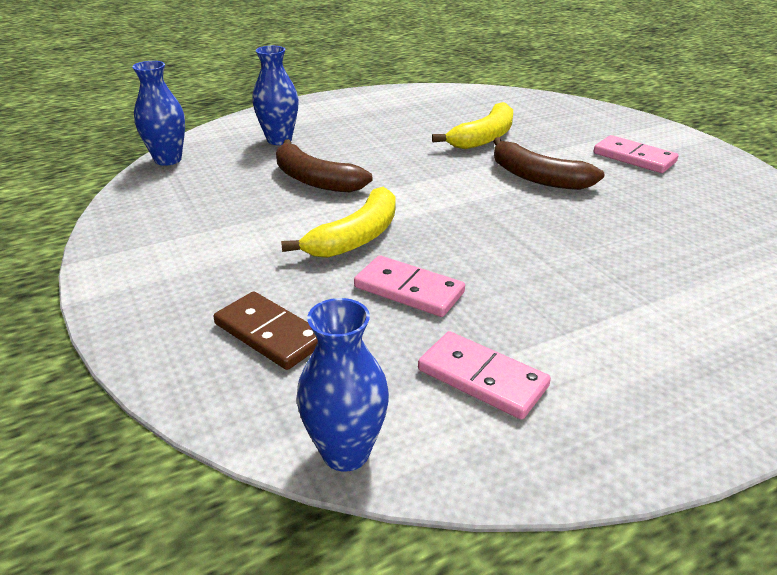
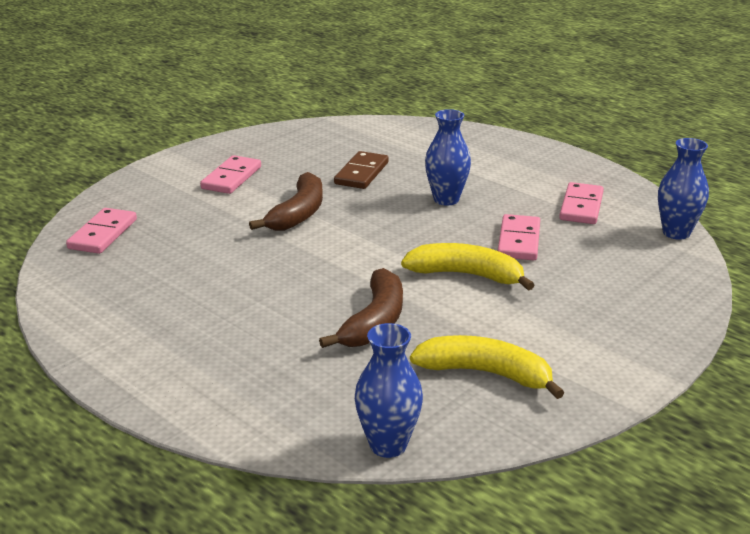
camera: 110 degrees left, 5 degrees down
(270, 333) = (616, 279): brown domino -> brown domino (361, 173)
(279, 140) = (281, 375): blue vase -> blue vase (446, 199)
(484, 137) = (214, 248): yellow banana -> yellow banana (485, 373)
(528, 105) = (102, 234): none -> pink domino

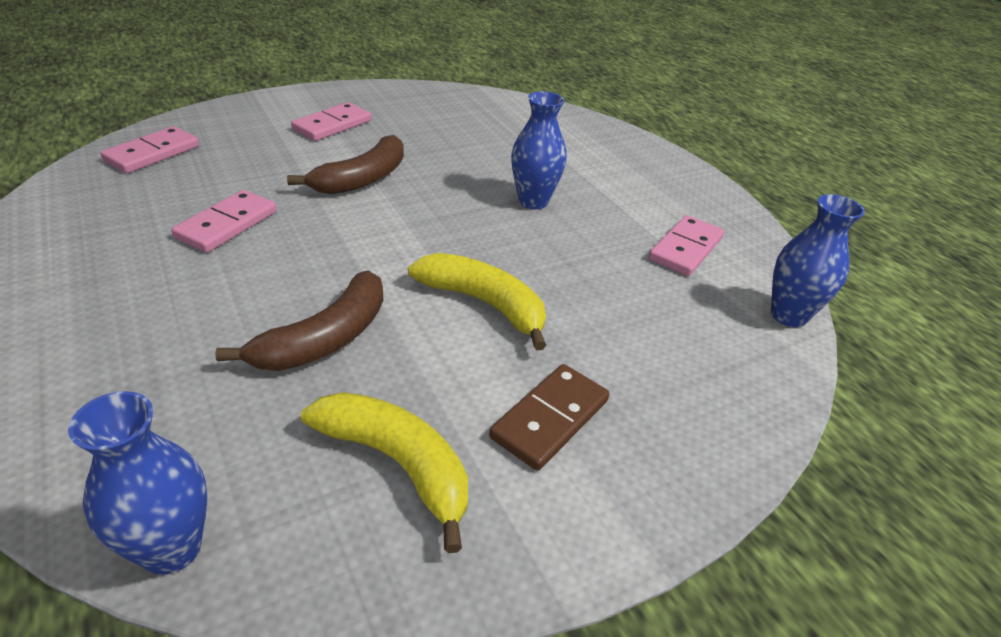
camera: 15 degrees right, 10 degrees up
(361, 173) = (466, 150): brown domino -> brown domino (550, 418)
(518, 241) = (580, 274): pink domino -> pink domino (227, 224)

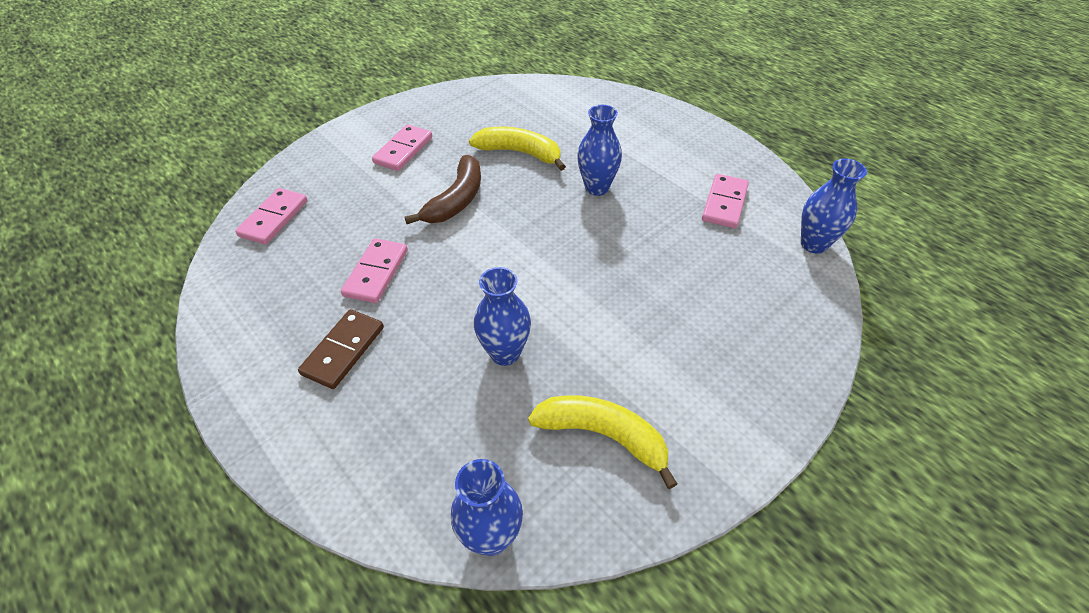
camera: 10 degrees left, 10 degrees up
(325, 338) = (505, 353): brown banana -> blue vase
(484, 304) = (602, 292): yellow banana -> yellow banana (520, 153)
(550, 418) = (686, 373): brown domino -> brown domino (343, 350)

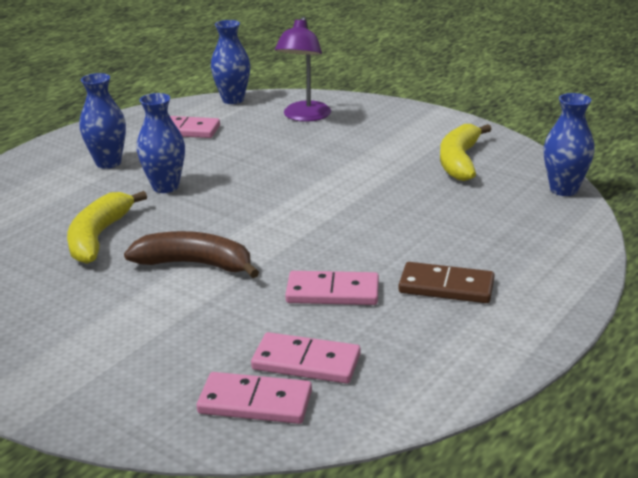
camera: 100 degrees left, 20 degrees down
(403, 150) = (86, 325): pink domino -> pink domino (306, 362)
(505, 353) = (405, 206): blue vase -> blue vase (108, 163)
(759, 301) = (304, 117): none -> purple lamp

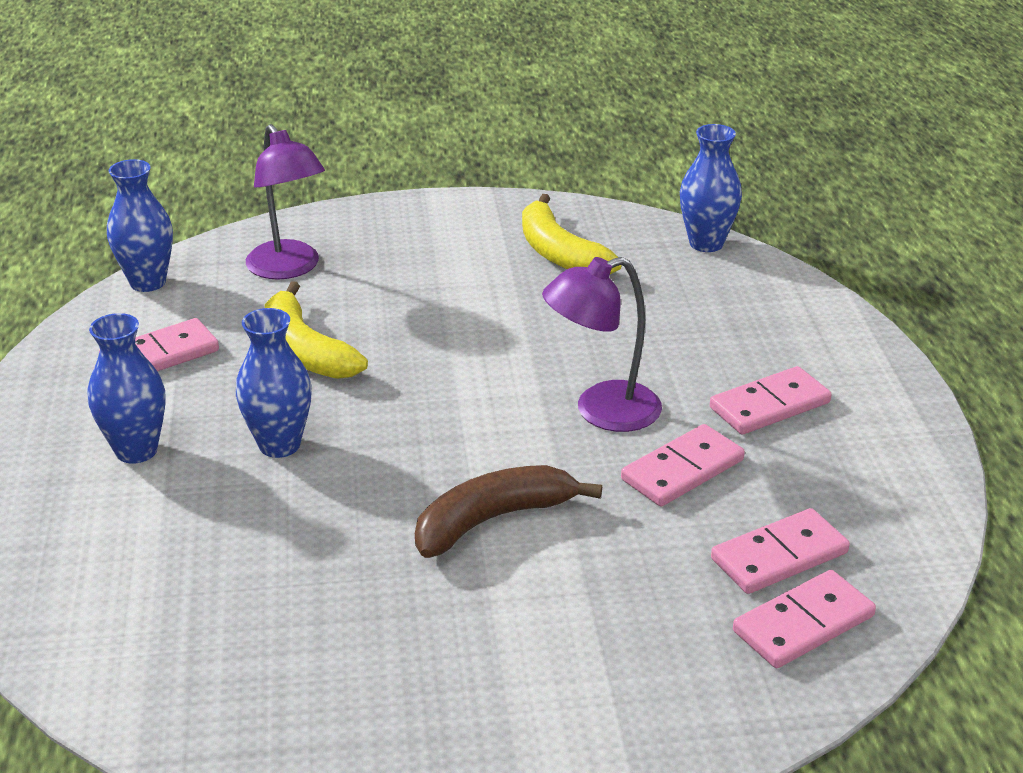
camera: 45 degrees left, 5 degrees up
(99, 237) = (315, 552): yellow banana -> yellow banana (305, 350)
(341, 244) = (601, 411): none -> purple lamp
(446, 287) = (770, 405): brown domino -> pink domino

